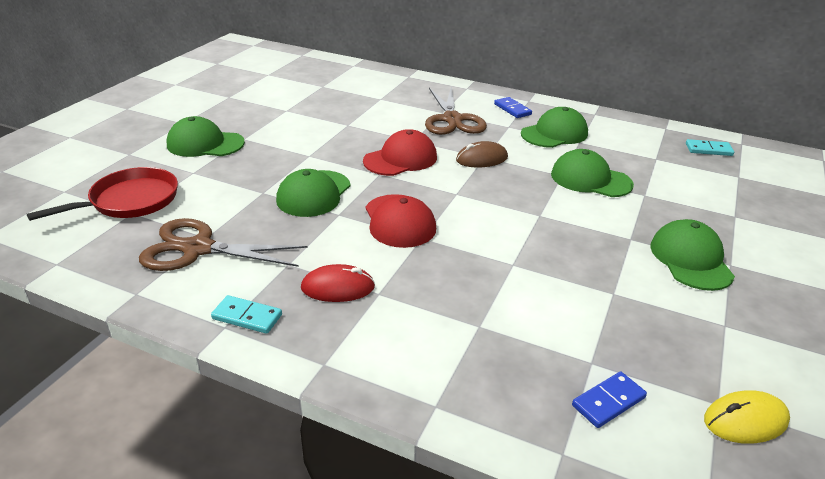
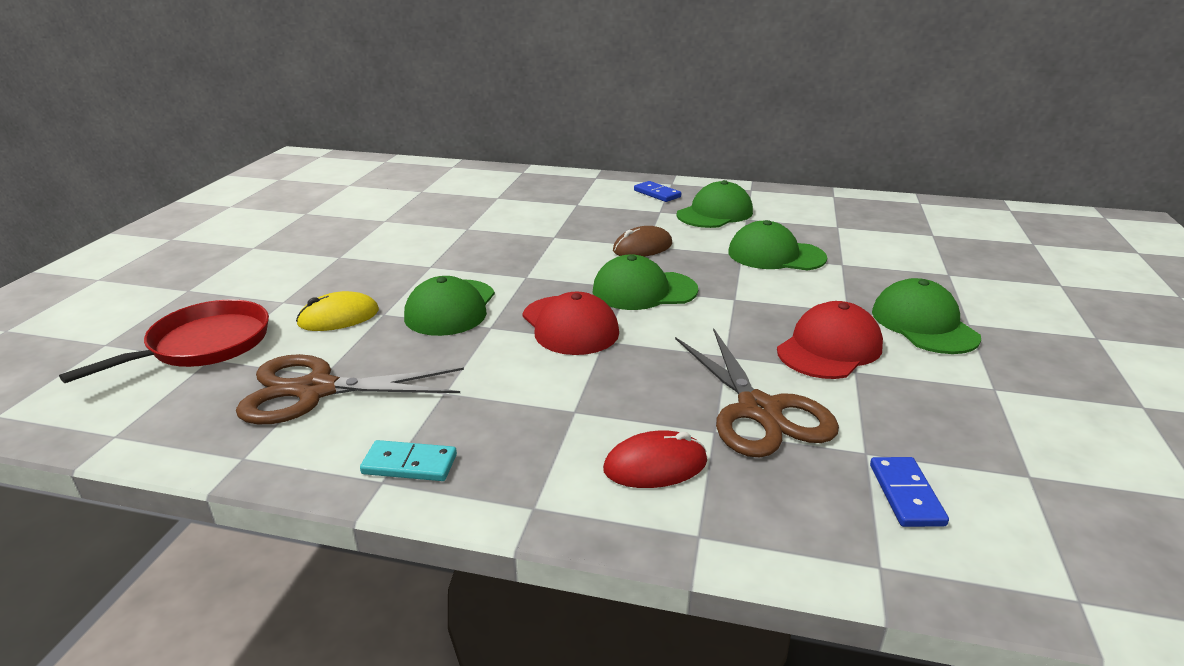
camera: 10 degrees left, 5 degrees down
(205, 144) = (289, 268): green cap -> green cap (644, 291)
(338, 287) = (519, 411): red mouse -> red mouse (655, 465)
(400, 159) = (546, 258): red cap -> red cap (829, 348)
(452, 120) = (592, 211): brown scissors -> brown scissors (759, 411)
(608, 401) = (905, 494): blue domino -> blue domino turned 45 degrees counterclockwise
(708, 150) = (889, 212): turquoise domino -> none
(745, 420) = (1069, 490): yellow mouse -> yellow mouse (339, 317)

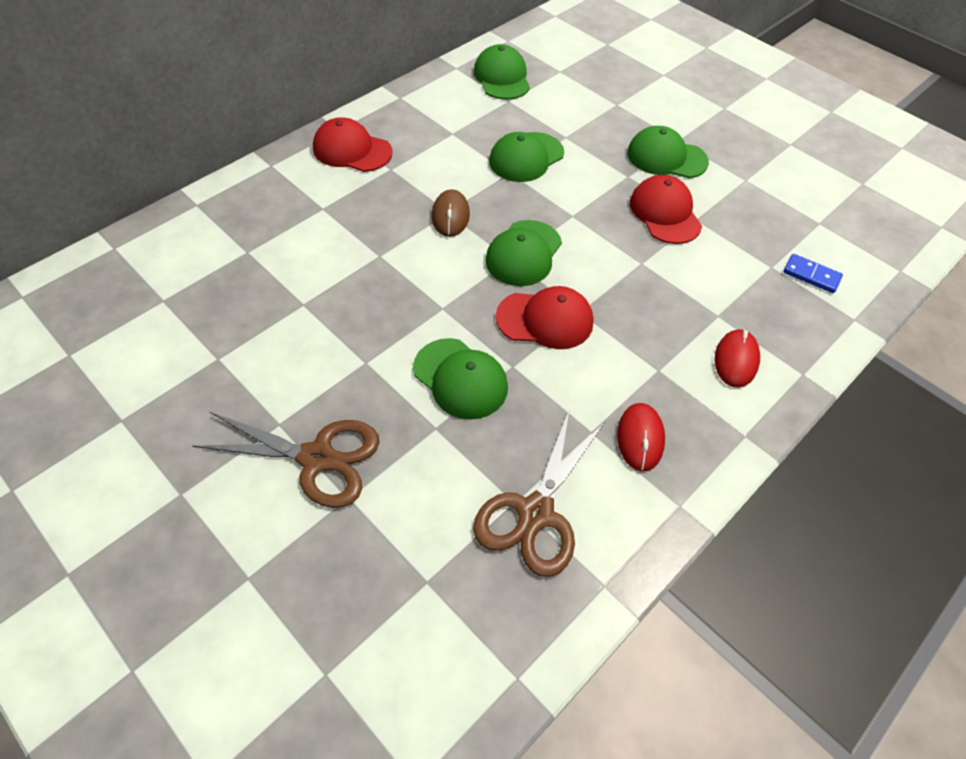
camera: 60 degrees left, 25 degrees up
(204, 345) = (393, 582): red pan -> none
(339, 317) = (417, 462): yellow mouse -> none
(409, 464) = (668, 483): turquoise domino -> none
(461, 426) = (640, 438): none -> red mouse
(657, 194) = (352, 150): blue domino -> red cap
(715, 213) = (426, 143): green cap -> green cap (502, 77)
(759, 411) = (710, 284): brown scissors -> brown scissors (318, 458)

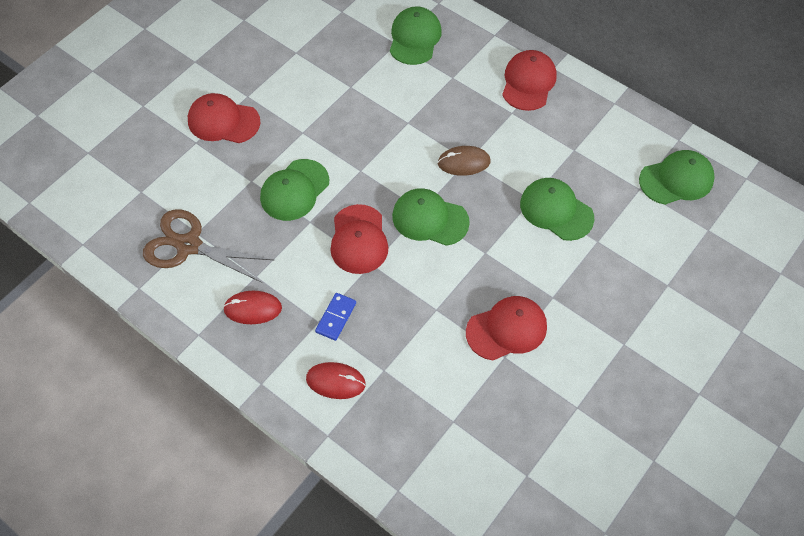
camera: 85 degrees right, 5 degrees up
(318, 458) = (223, 121): brown scissors -> red cap
(666, 157) = (591, 332): green cap -> green cap (414, 38)
(811, 275) = (448, 457): blue domino -> blue domino (336, 317)

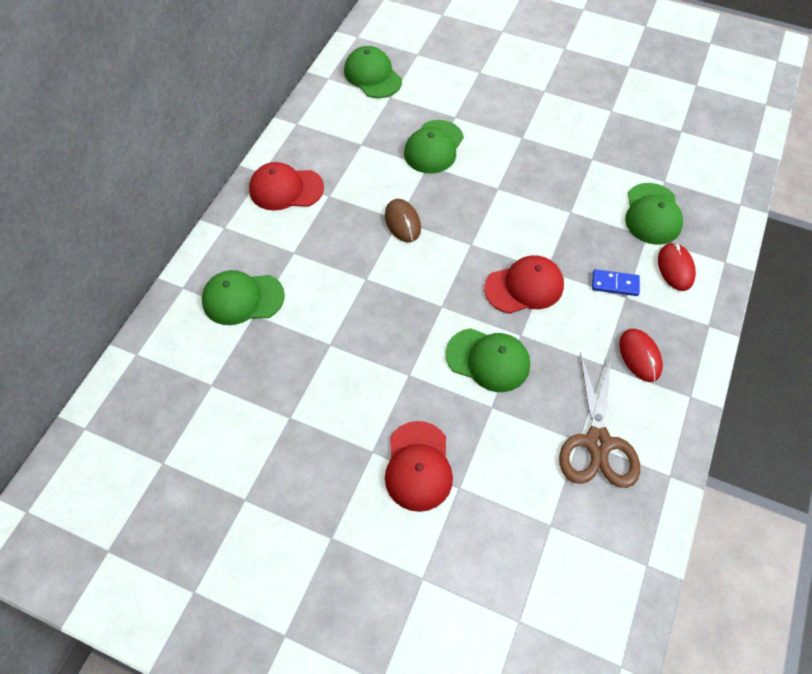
camera: 105 degrees left, 0 degrees up
(430, 219) = (478, 235): green cap -> green cap (652, 214)
(506, 329) = (566, 161): red cap -> none

